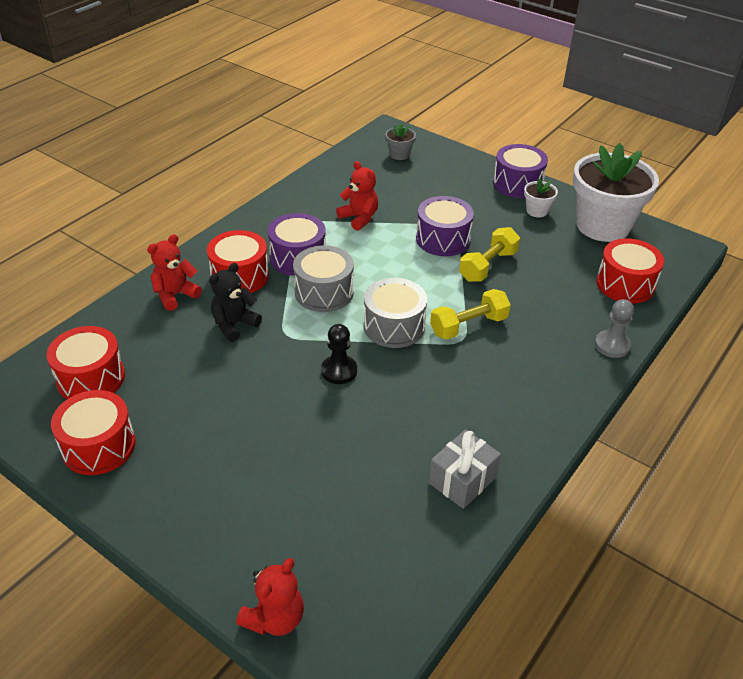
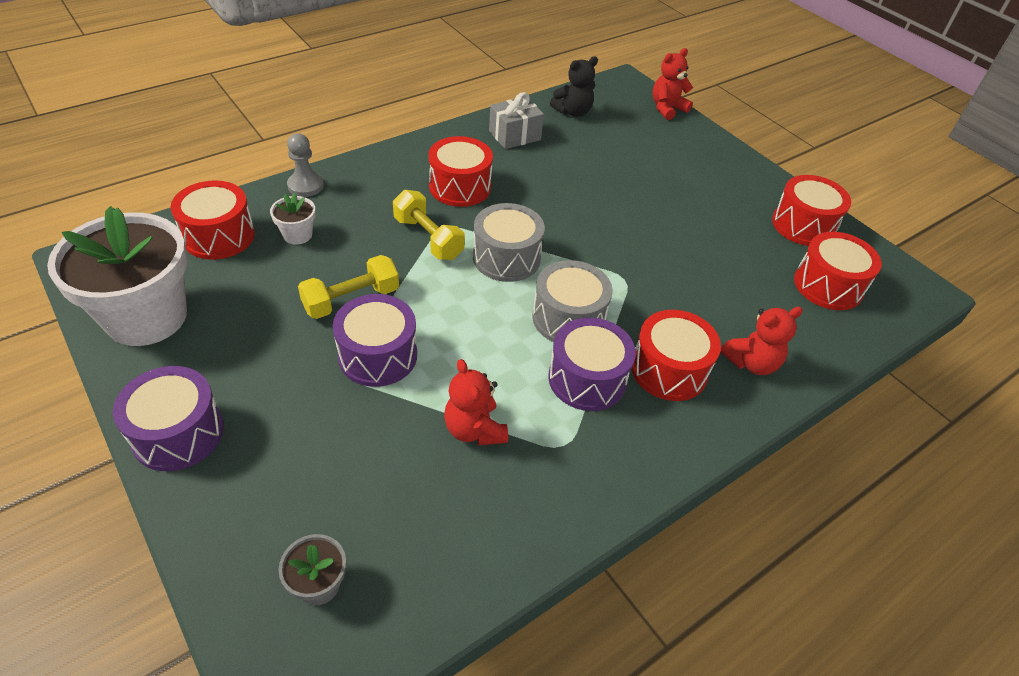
camera: 165 degrees left, 5 degrees up
(234, 325) = (680, 304): black teddy bear -> black teddy bear (573, 112)
(339, 371) = (580, 230): black pawn -> none
(468, 326) = (428, 238): yellow dumbbell -> yellow dumbbell turned 60 degrees clockwise
(477, 386) = (460, 187): none -> red drum
(537, 211) = (205, 368): white flower pot -> white flower pot (297, 235)

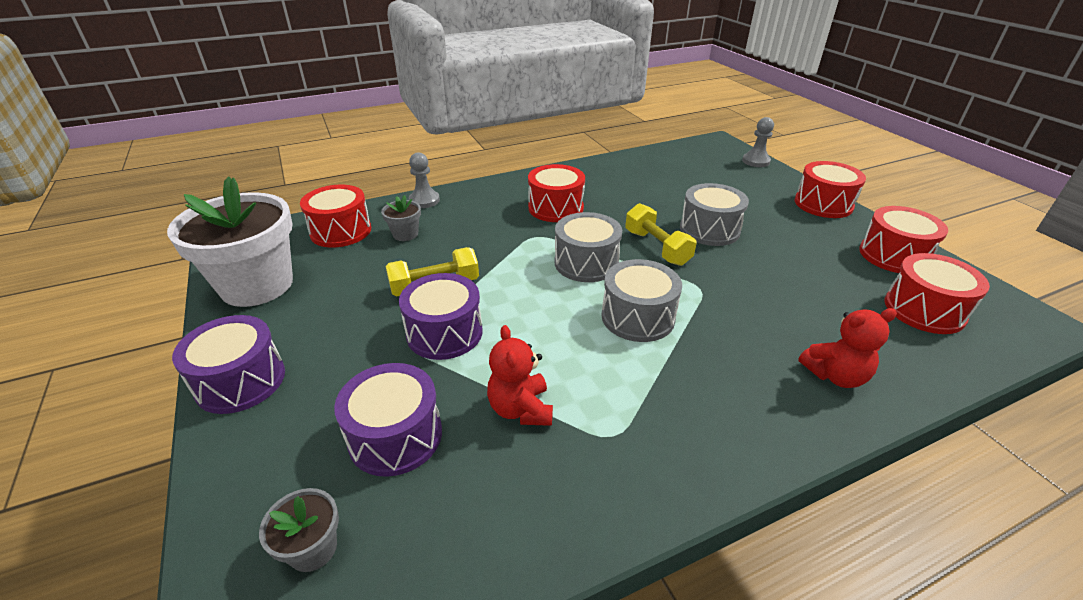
camera: 15 degrees right, 10 degrees down
(297, 235) = (405, 234): white flower pot -> grey flower pot
(428, 238) = (518, 243): yellow dumbbell -> yellow dumbbell (657, 247)
(514, 135) = (612, 174): grey gift -> none
(573, 112) = (668, 160): black teddy bear -> none
(587, 379) = (648, 373): purple drum -> purple drum (395, 436)
(627, 205) = (709, 229): none -> grey drum
(667, 108) = (756, 161): red teddy bear -> grey pawn
(669, 370) = (739, 373): red drum -> red drum (823, 204)

